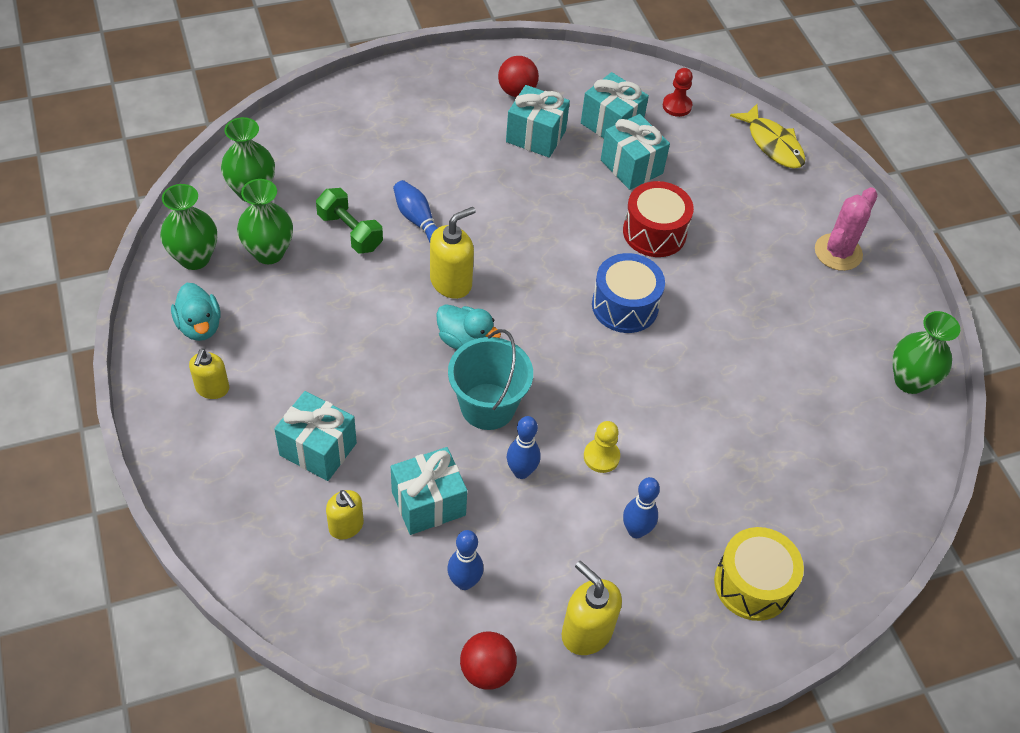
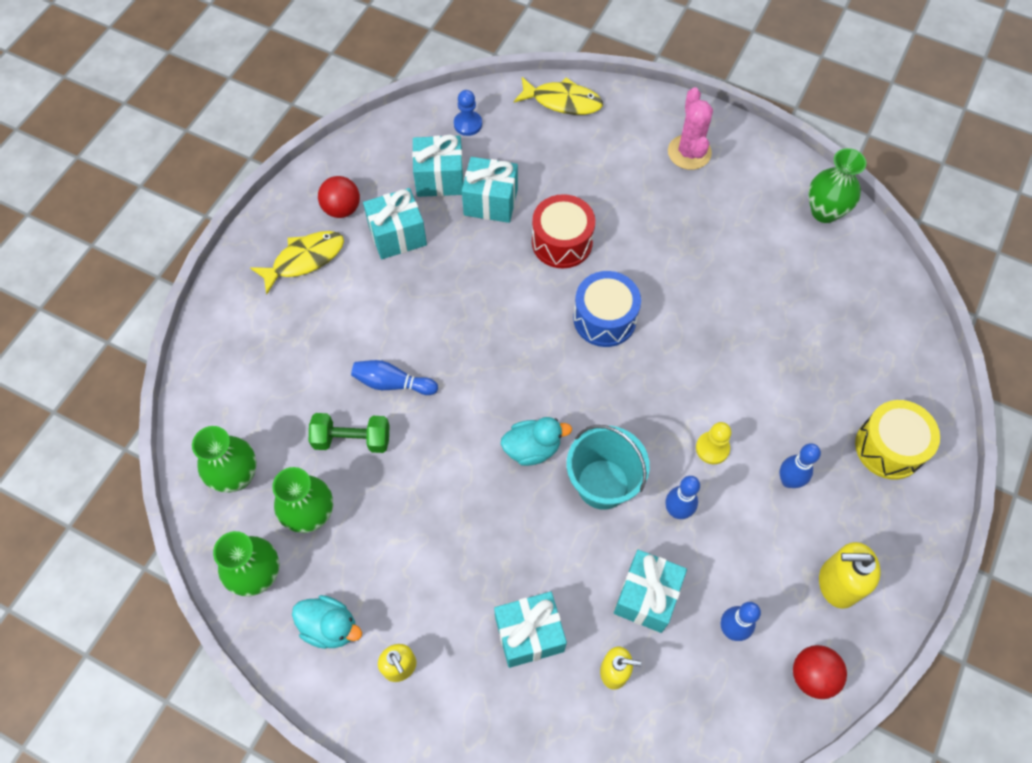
camera: 40 degrees left, 10 degrees up
(451, 282) = (471, 411): yellow soap dispenser -> none
(452, 102) = (304, 260): none -> yellow fish
(677, 106) = (468, 124): red pawn -> blue pawn

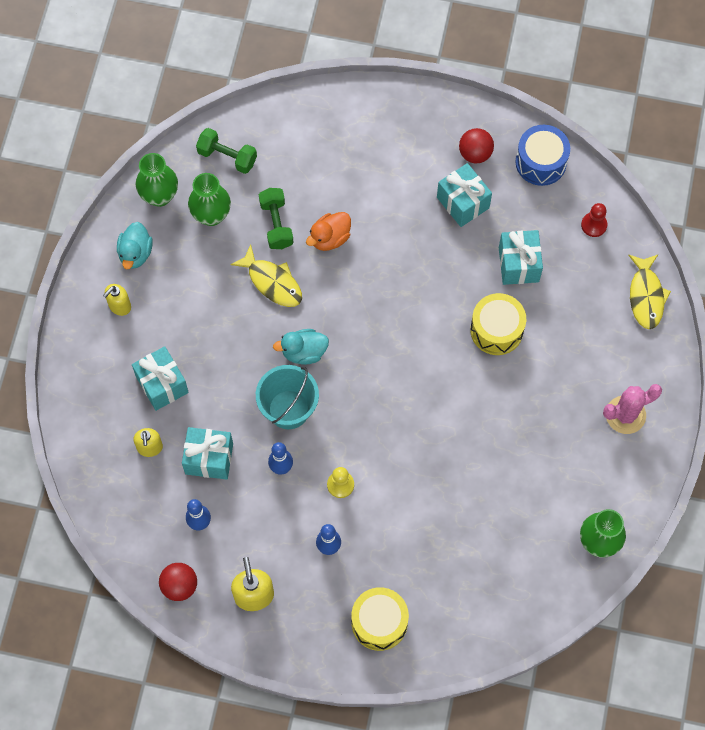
camera: 75 degrees right, 5 degrees up
(237, 476) = (227, 157): green vase -> green dumbbell
(304, 260) = (419, 142): yellow fish -> yellow fish (272, 282)
(392, 383) = (330, 238): blue bowling pin -> orange duck
(440, 179) = (529, 219): turquoise gift -> none
(468, 124) = (594, 225): blue pawn -> red pawn
(532, 448) = (304, 352): turquoise duck -> turquoise duck turned 105 degrees clockwise
(562, 242) = (496, 330): red drum -> yellow drum
(604, 318) = (433, 380): blue drum -> blue drum (541, 162)

